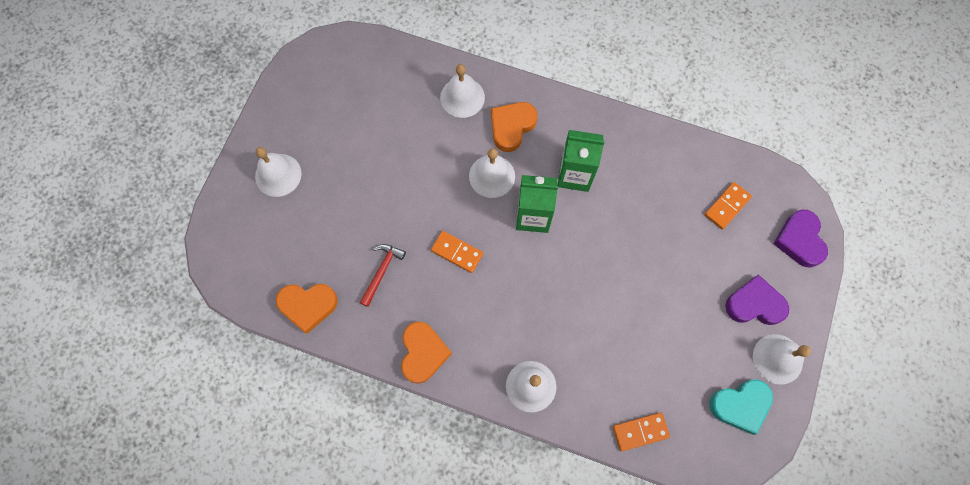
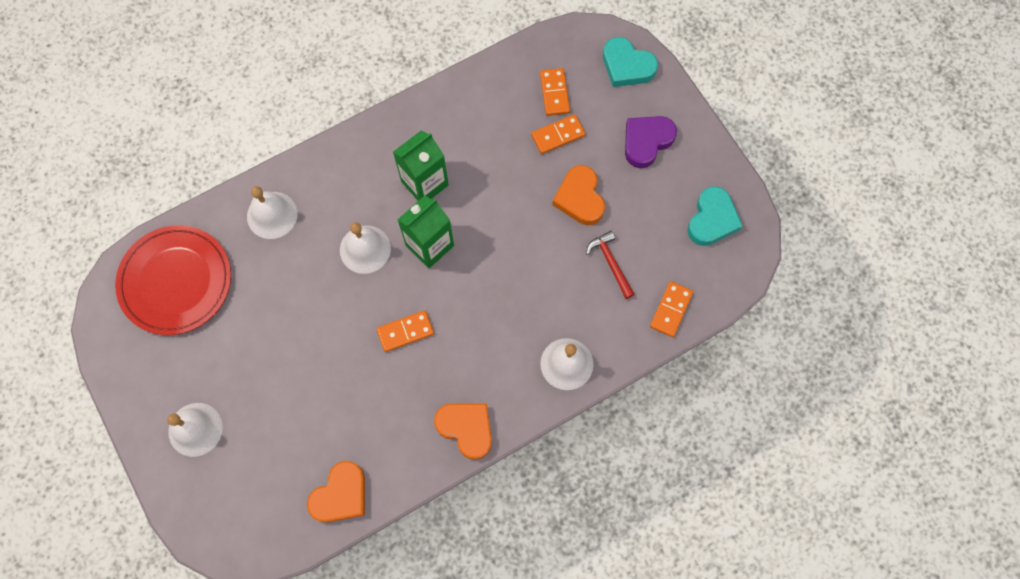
camera: 50 degrees left, 0 degrees up
(365, 79) = (176, 281): none -> red plate
(381, 271) = (366, 408): red hammer -> red hammer (610, 263)
(511, 127) = (337, 197): orange heart -> orange heart (580, 198)
(697, 236) = (558, 135): none -> orange domino
(777, 359) = (700, 162): white bell -> none
(799, 240) = (627, 66): purple heart -> turquoise heart

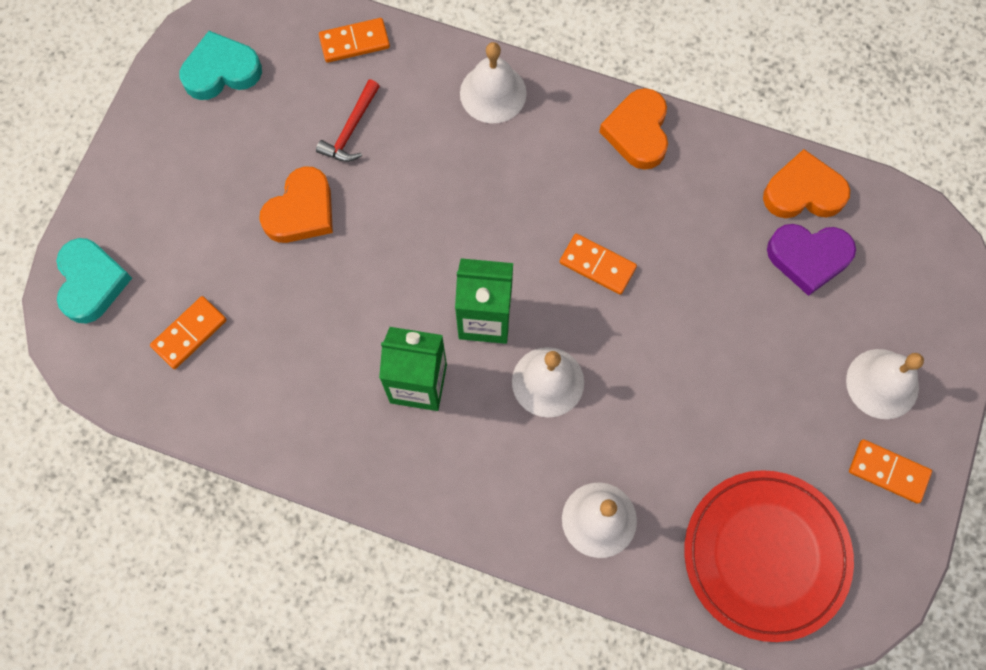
camera: 130 degrees left, 0 degrees up
(558, 135) = (242, 289): orange domino -> orange domino (888, 471)
(646, 142) = (177, 194): purple heart -> purple heart (808, 258)

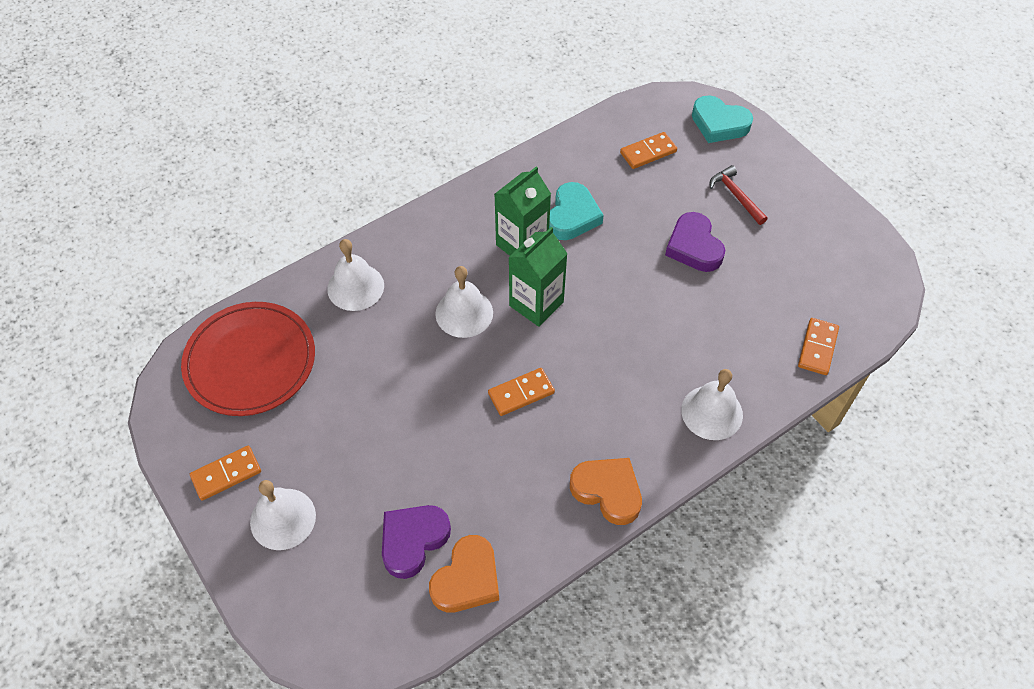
camera: 125 degrees right, 15 degrees down
(189, 333) = (648, 152): orange domino -> orange domino turned 75 degrees clockwise
(221, 71) = (841, 257): turquoise heart -> turquoise heart (572, 216)
(301, 211) = (694, 247): orange heart -> purple heart
(351, 129) = (740, 306): red hammer -> red hammer (736, 196)

